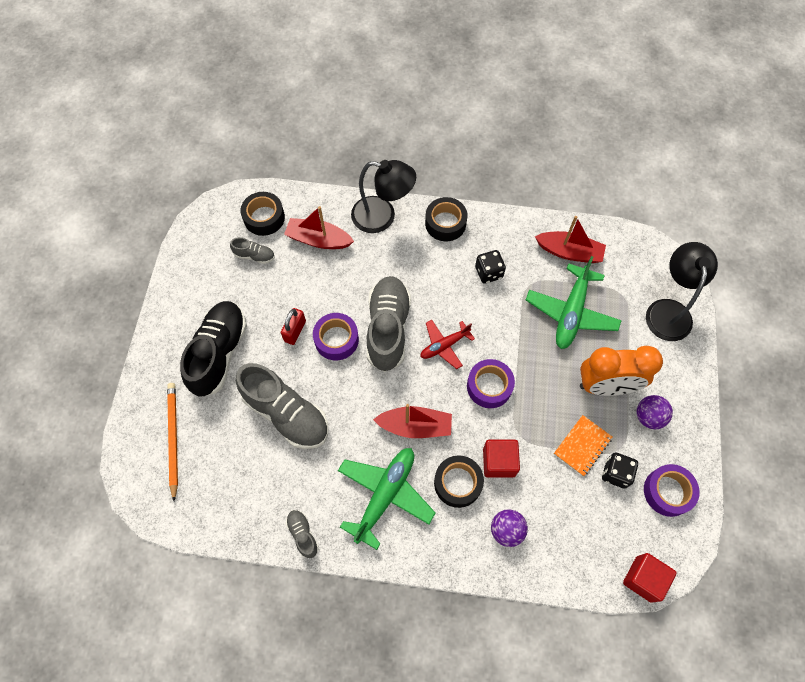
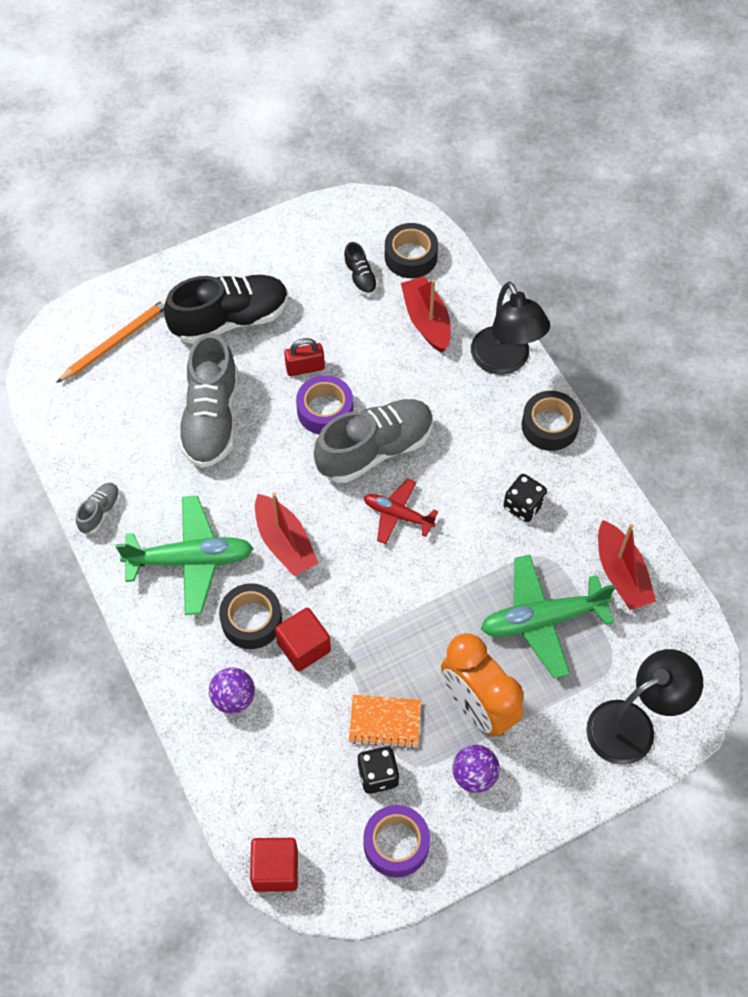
camera: 55 degrees right, 5 degrees down
(254, 256) = (360, 277): grey shoe -> black shoe
(489, 386) = (384, 587): purple tape -> none

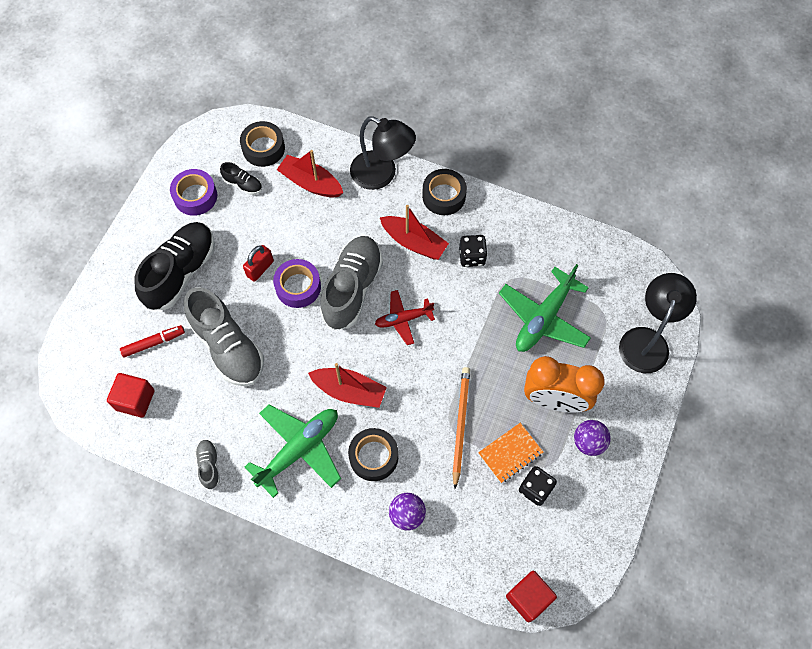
camera: 40 degrees left, 5 degrees up
(116, 341) = (114, 343): orange pencil -> orange pencil (460, 425)
(150, 366) = (153, 343): none -> red marker
(304, 647) = (421, 447): red cube -> red cube (135, 400)
(396, 844) = (582, 521): purple tape -> purple tape (195, 196)
(621, 574) = (562, 255): red boat -> red boat (414, 242)

